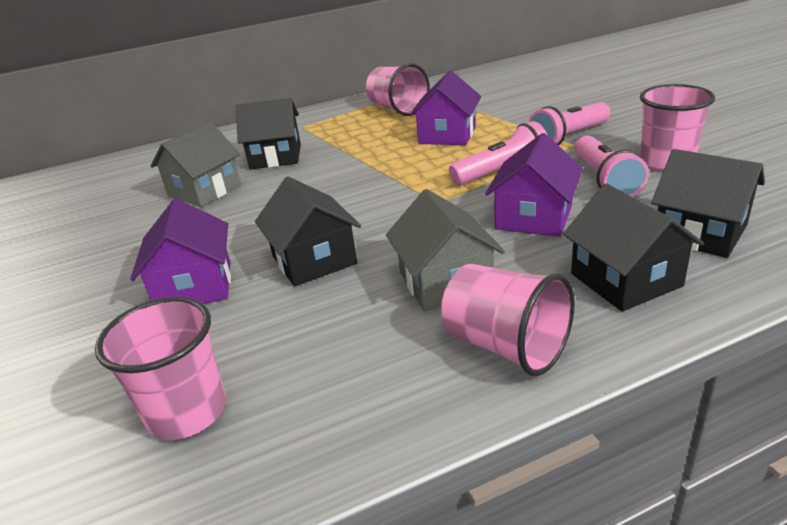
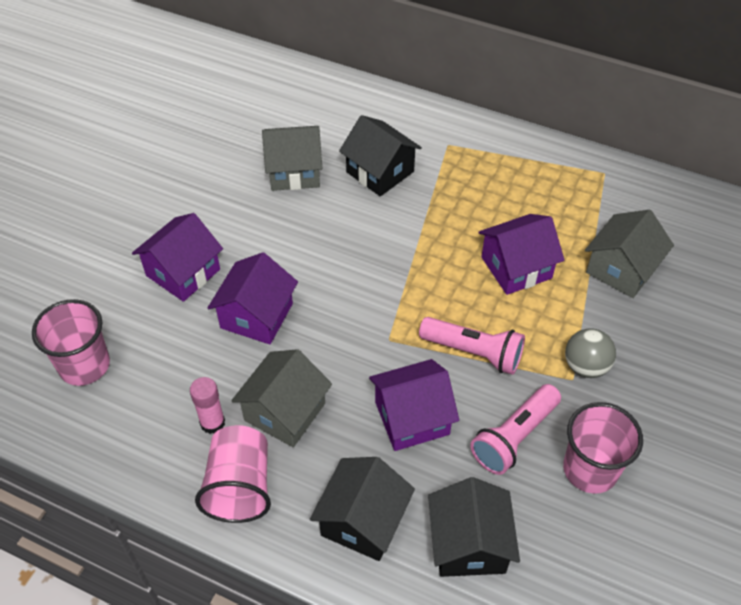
camera: 45 degrees right, 20 degrees up
(314, 260) = (256, 316): black house -> purple house
(397, 109) = (543, 190): pink cup -> none
(400, 335) = (212, 423): none -> pink glue stick
(501, 105) = (621, 269): none -> grey house
(568, 137) = (585, 366): pink flashlight -> grey ball

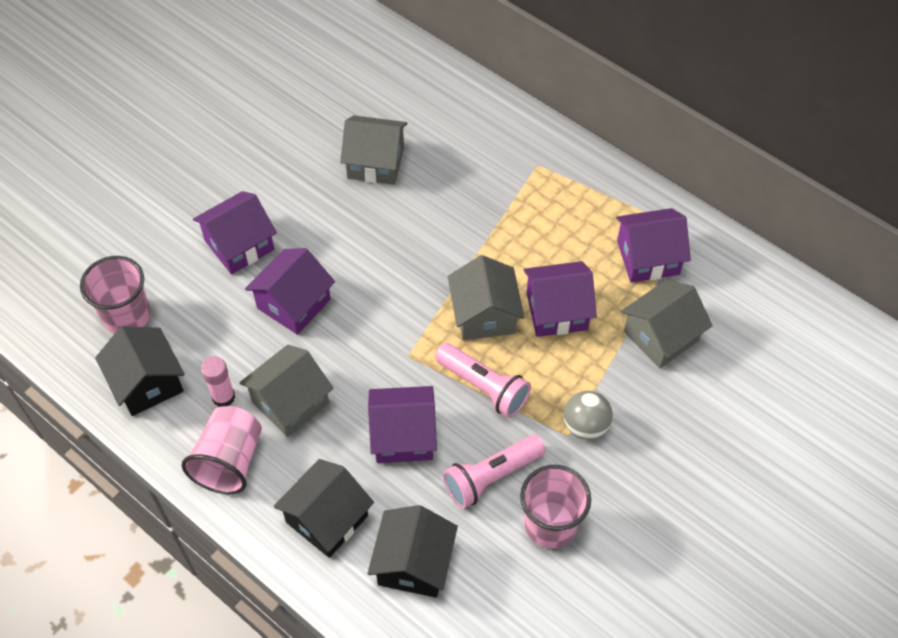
camera: 15 degrees right, 5 degrees up
(380, 172) = (459, 181): black house -> black house (147, 383)
(449, 285) = (484, 315): none -> grey house
(580, 203) = (648, 257): none -> purple house

